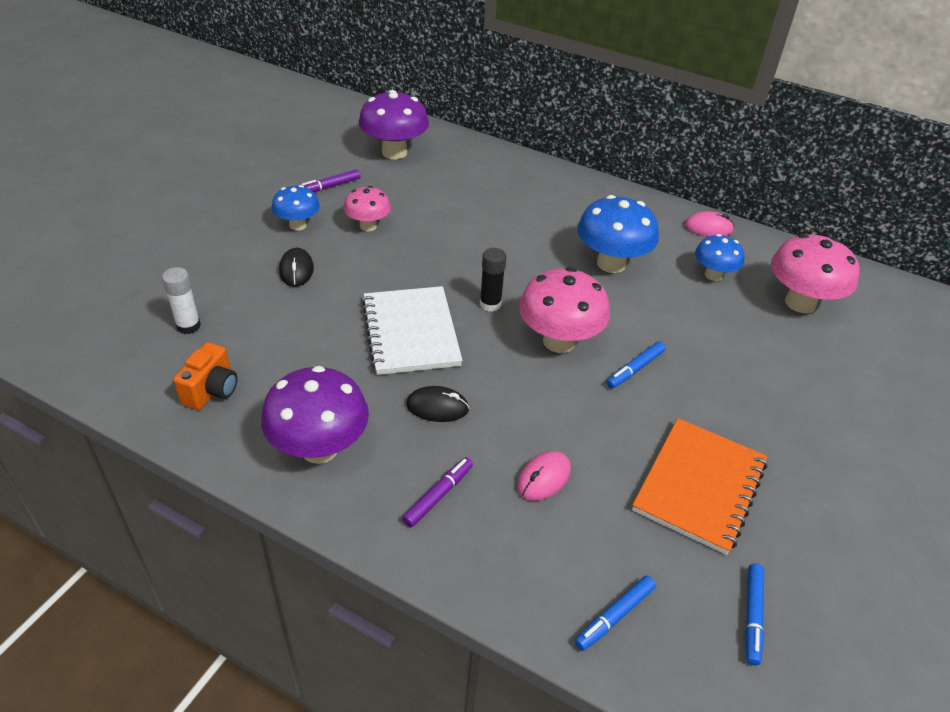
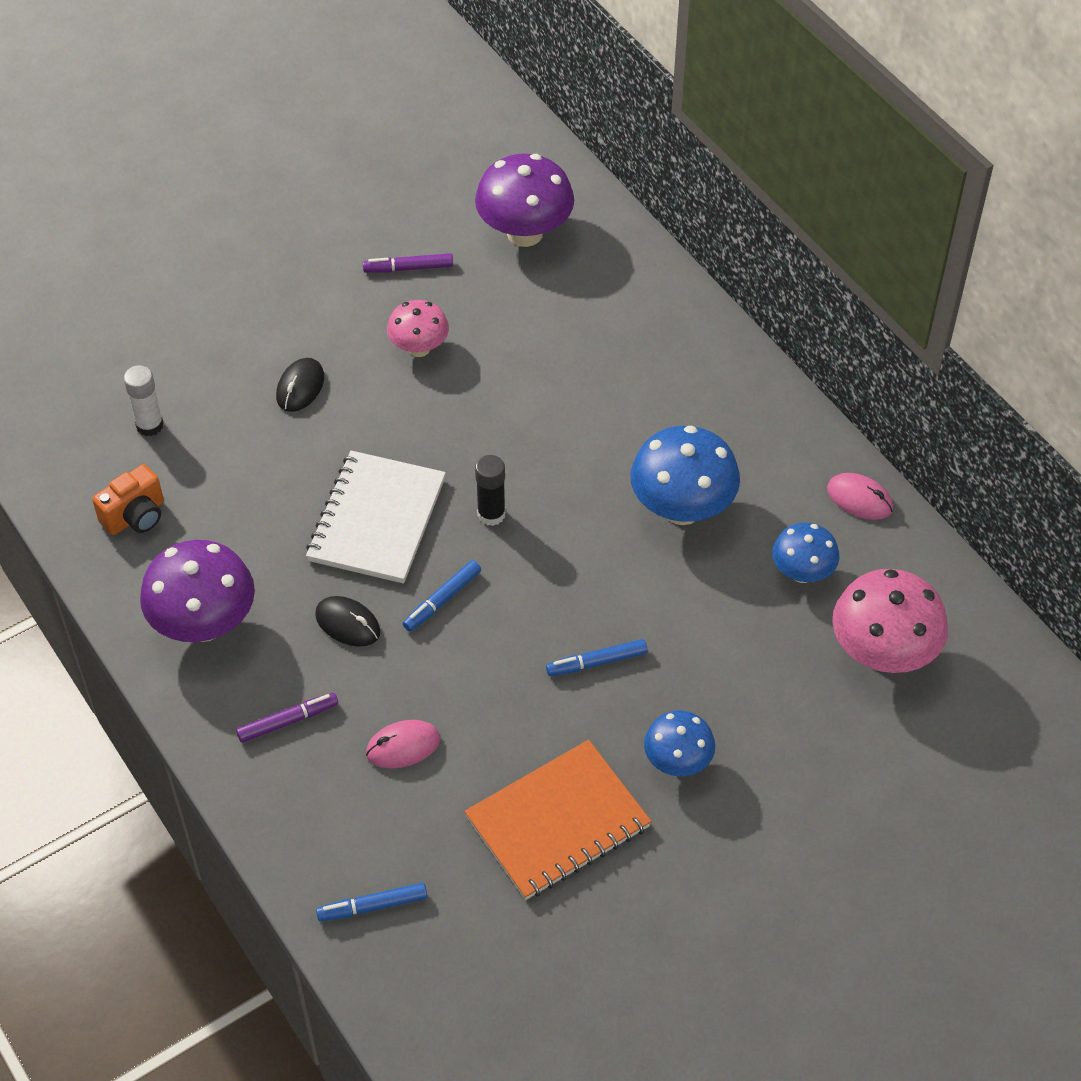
camera: 30 degrees right, 10 degrees up
(298, 225) = (337, 319): blue mushroom -> blue mushroom (677, 762)
(559, 341) = (536, 593): pink mushroom -> none
(752, 616) = (503, 965): blue marker -> blue marker (442, 600)

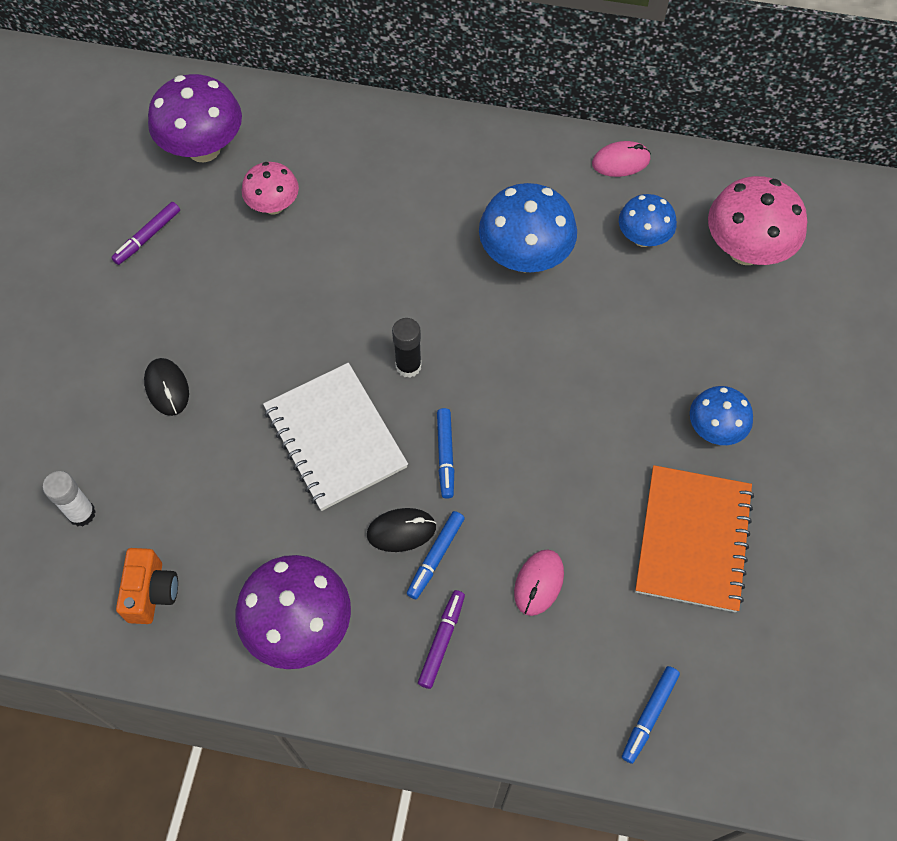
camera: 45 degrees left, 10 degrees up
(419, 348) = (222, 289): pink mushroom -> pink mushroom (274, 206)
(596, 662) = (592, 408): blue marker -> blue marker (435, 557)

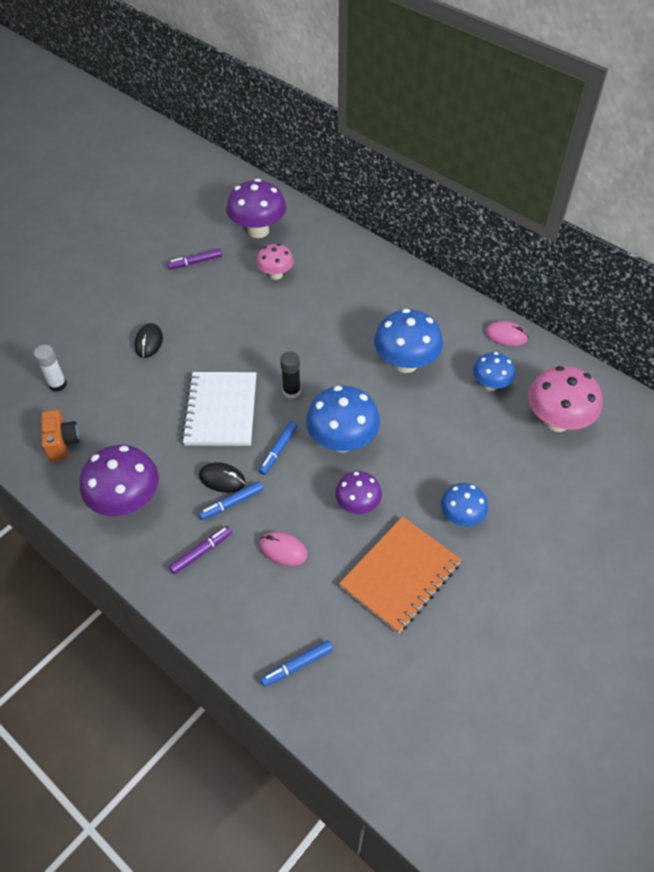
camera: 30 degrees right, 10 degrees down
(151, 592) = (62, 443): orange camera -> orange camera turned 45 degrees counterclockwise
(516, 402) = (342, 441): none -> blue mushroom
(538, 583) = (283, 550): pink mouse -> pink mouse turned 60 degrees clockwise
(588, 477) = (357, 505): none -> purple mushroom

